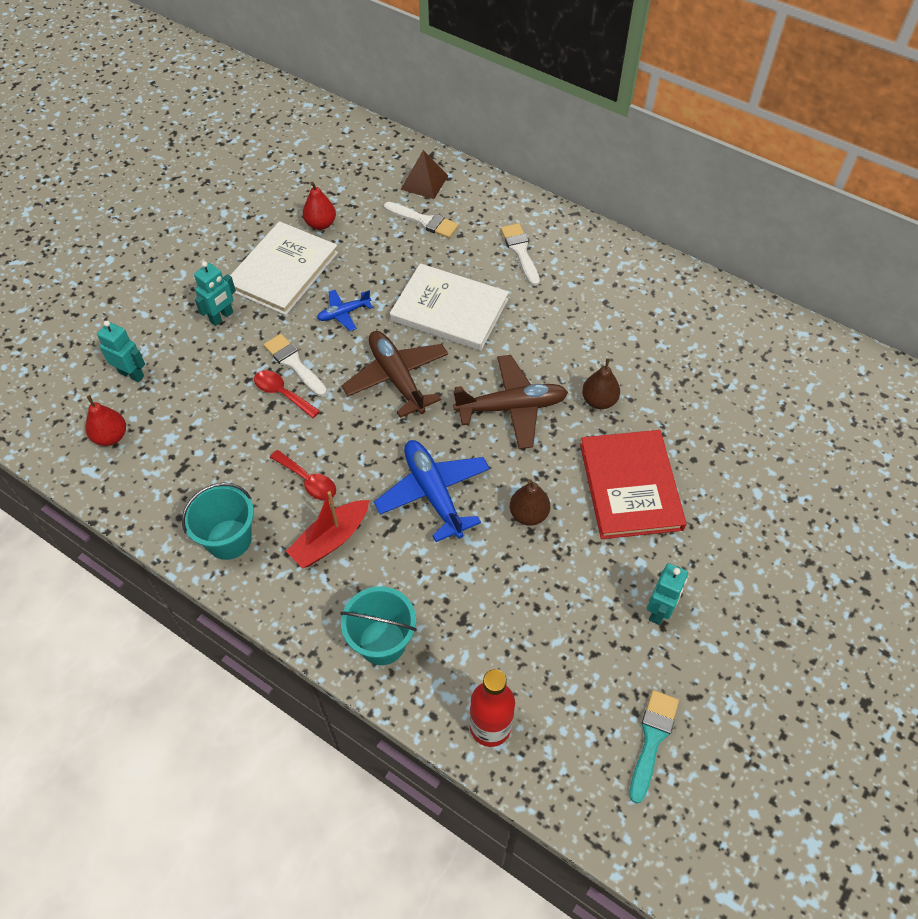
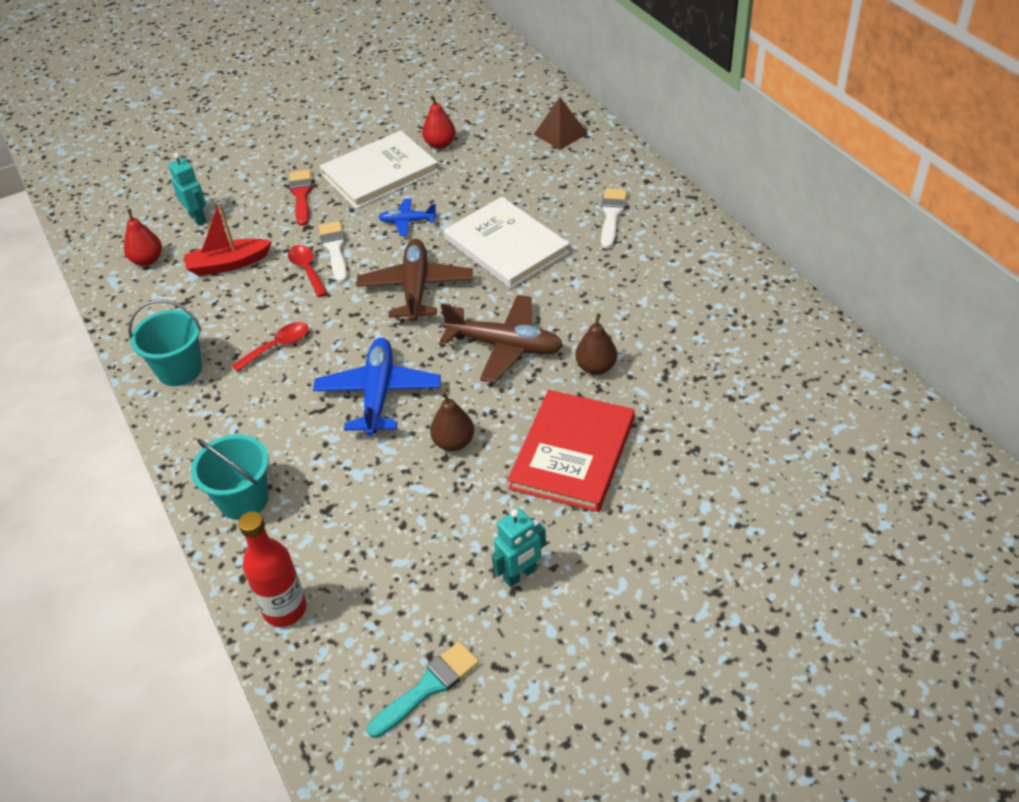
camera: 30 degrees right, 10 degrees down
(222, 317) = (301, 195): turquoise robot -> red brush
(308, 481) = (278, 346): red spoon -> red spoon turned 105 degrees counterclockwise
(330, 540) = (261, 400): red boat -> red boat (228, 264)
(424, 221) = (536, 166): white brush -> none

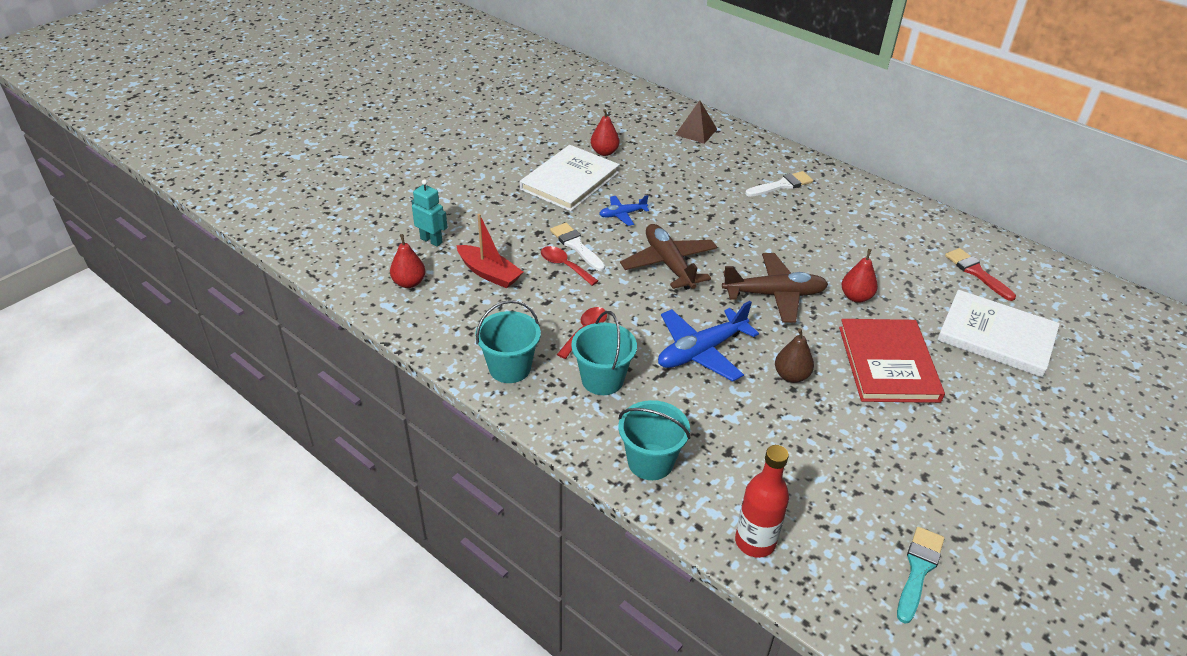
camera: 25 degrees left, 5 degrees down
(228, 264) = (489, 273): red boat -> red boat turned 105 degrees counterclockwise
(258, 402) = (602, 379): none -> turquoise bucket
(301, 195) = (514, 208): red brush -> red brush (977, 273)
(378, 394) = (701, 351): blue plane -> blue plane turned 105 degrees counterclockwise
(506, 246) = (717, 220): white book -> white book (996, 336)
(520, 575) = (920, 464): turquoise robot -> none
(596, 367) = (856, 297): brown pear -> red pear
(612, 215) = (781, 185): white brush -> white brush turned 75 degrees clockwise

